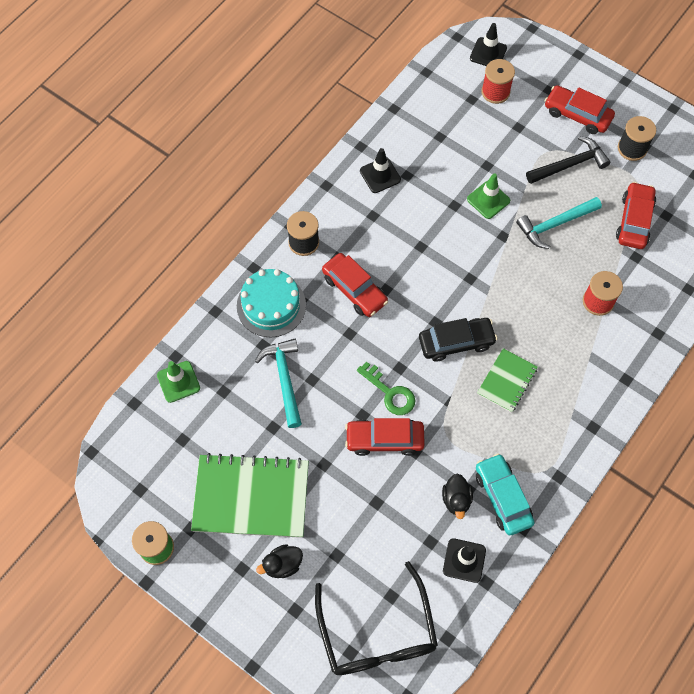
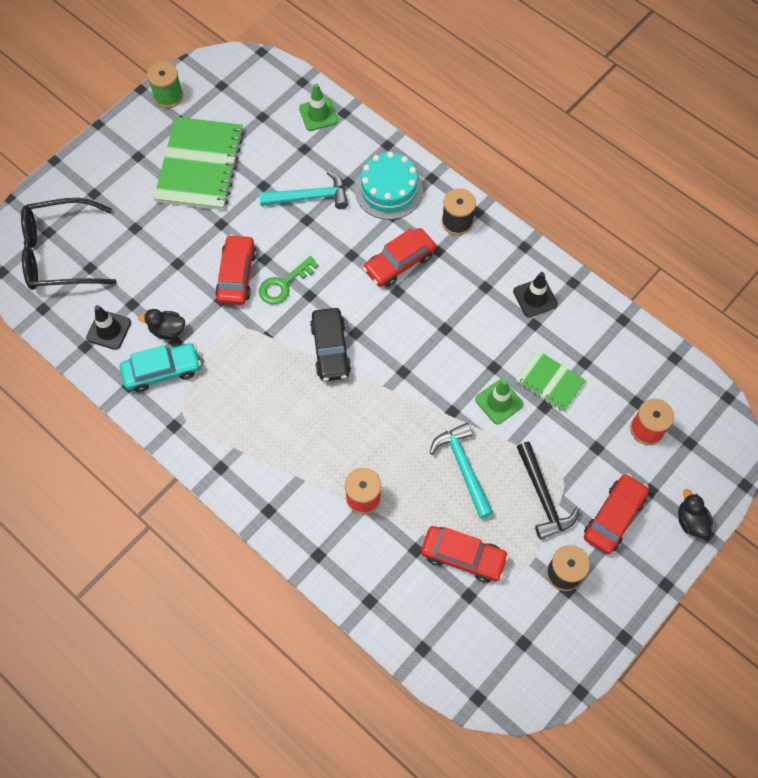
camera: 95 degrees right, 0 degrees up
(282, 565) = (135, 186): black duck -> black duck (690, 521)
(488, 53) = (704, 428): black traffic cone -> none
(507, 381) = (282, 391): green notebook -> green notebook (550, 382)

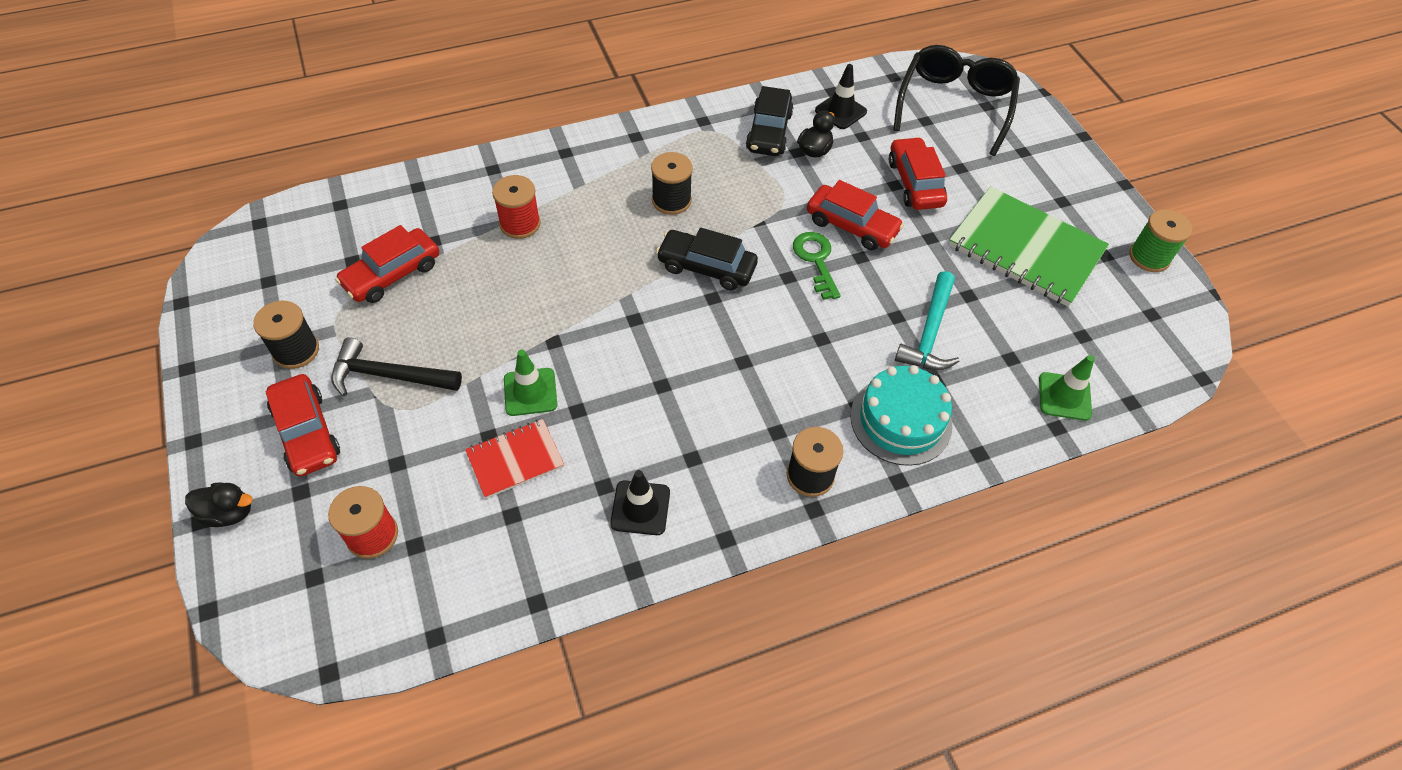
camera: 115 degrees right, 10 degrees down
(162, 371) = (768, 132): turquoise car -> black car
(278, 404) = (671, 200): none -> black spool
(399, 262) = (782, 381): red car -> red car (915, 183)
(463, 467) = (482, 320): turquoise hammer -> none
(550, 382) = (515, 460): green notebook -> red notebook

